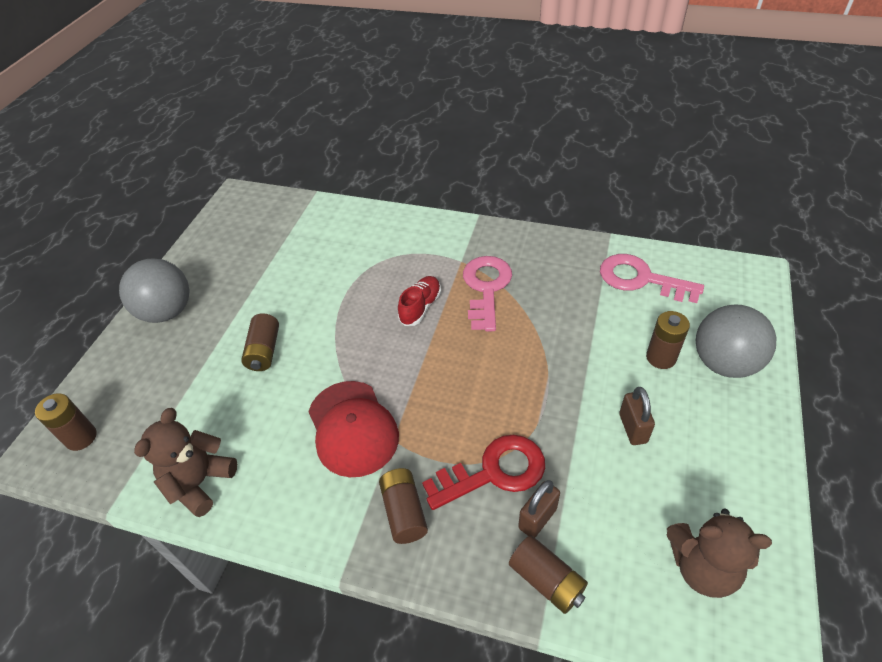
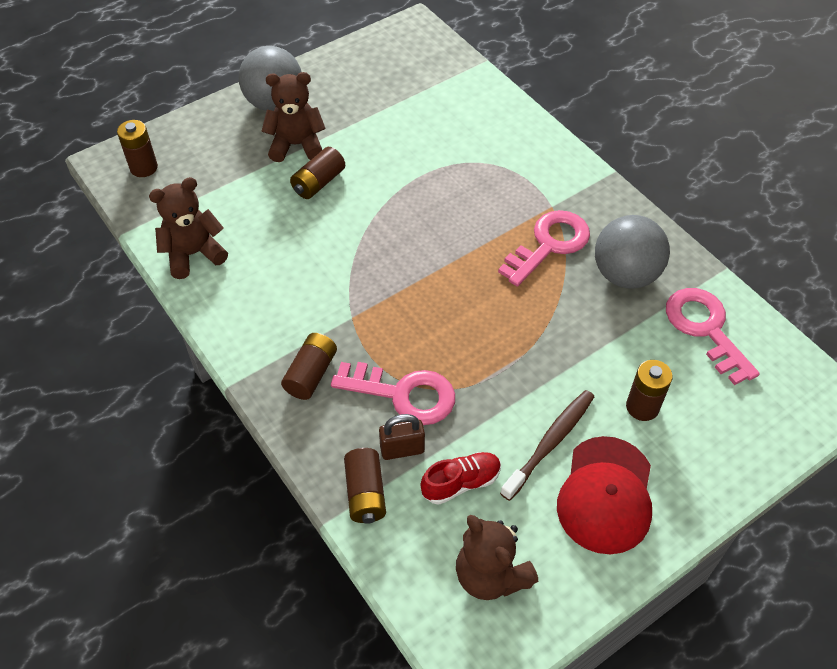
camera: 35 degrees right, 5 degrees up
(217, 333) = (296, 145): none -> brown teddy bear
(352, 428) = (330, 288): red cap -> red cap (605, 495)
(420, 307) = (475, 225): red shoe -> red shoe (461, 483)
(494, 472) = (403, 394): red key -> pink key
(633, 428) = (550, 443): brown padlock -> brown toothbrush
(724, 363) = (697, 451): grey ball -> grey ball (625, 274)

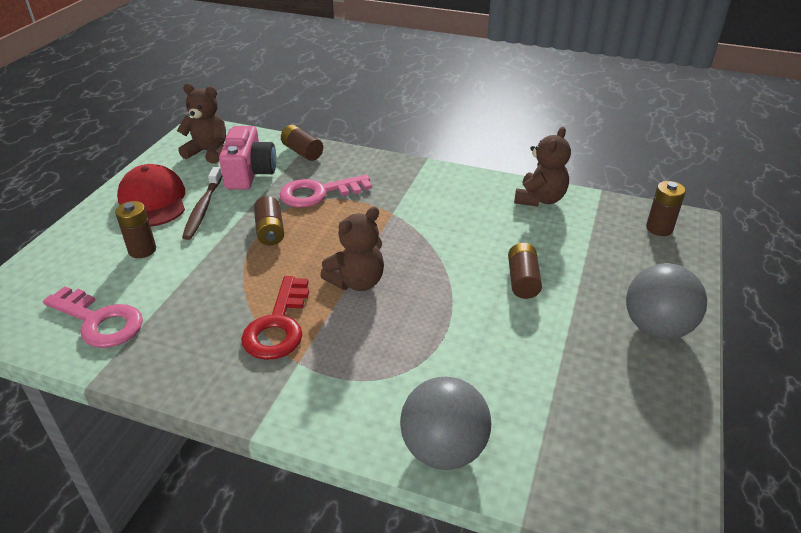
camera: 145 degrees right, 15 degrees down
(296, 145) = (582, 300): brown teddy bear -> brown teddy bear (357, 282)
(311, 374) = (386, 179): brown battery -> brown battery (270, 231)
(402, 449) = (297, 173): brown padlock -> none
(461, 483) = (250, 174): red shoe -> pink camera
(549, 245) = (278, 325): pink key -> red key
(625, 274) = (192, 332): grey ball -> grey ball (443, 449)

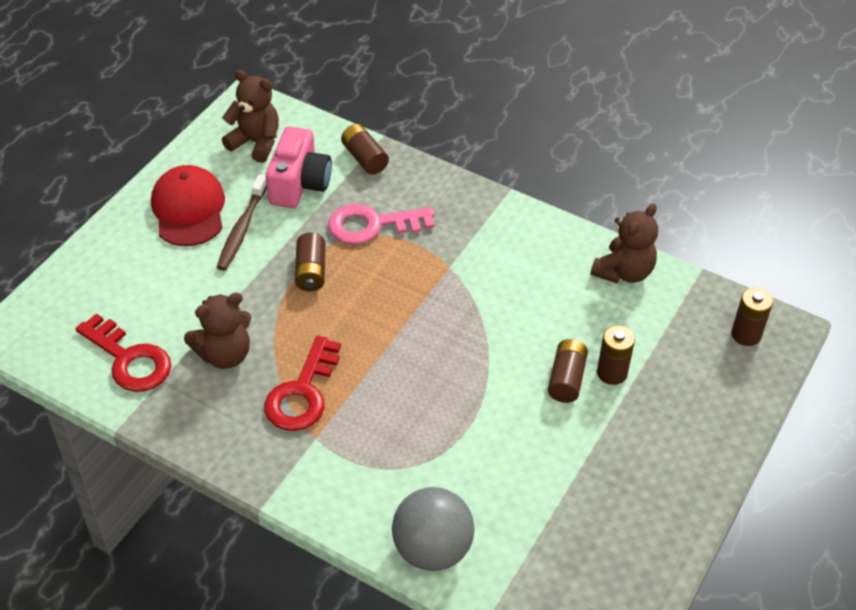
camera: 10 degrees right, 10 degrees up
(99, 321) = (129, 359): pink key -> red key
(142, 250) = (174, 276): brown battery -> brown battery (612, 373)
(357, 282) = (391, 353): brown teddy bear -> brown teddy bear (225, 354)
(656, 328) = (686, 459): grey ball -> none

